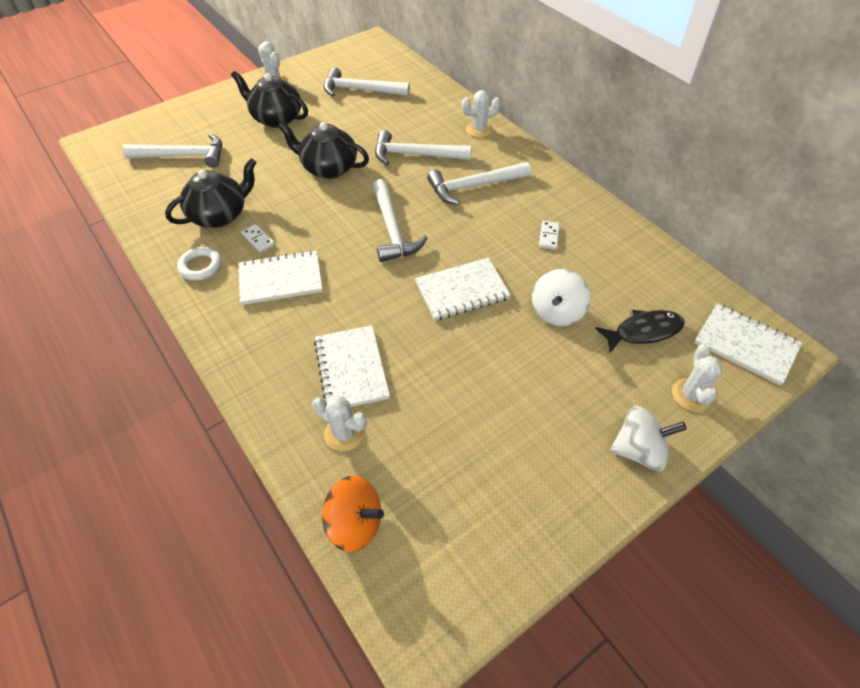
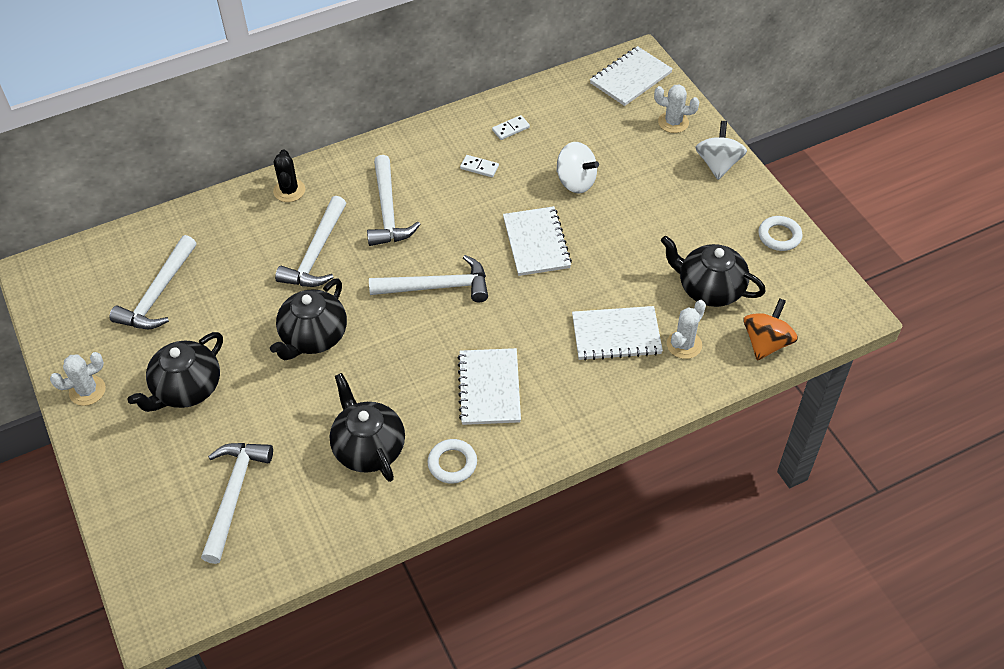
camera: 80 degrees left, 0 degrees up
(258, 239) = (421, 408): white domino -> white domino (510, 129)
(430, 454) = (709, 289): none -> black teapot
(479, 130) = (289, 190): white cactus -> black cactus
(536, 532) = (779, 236): none -> white ring
(643, 331) = (607, 132): black fish -> none

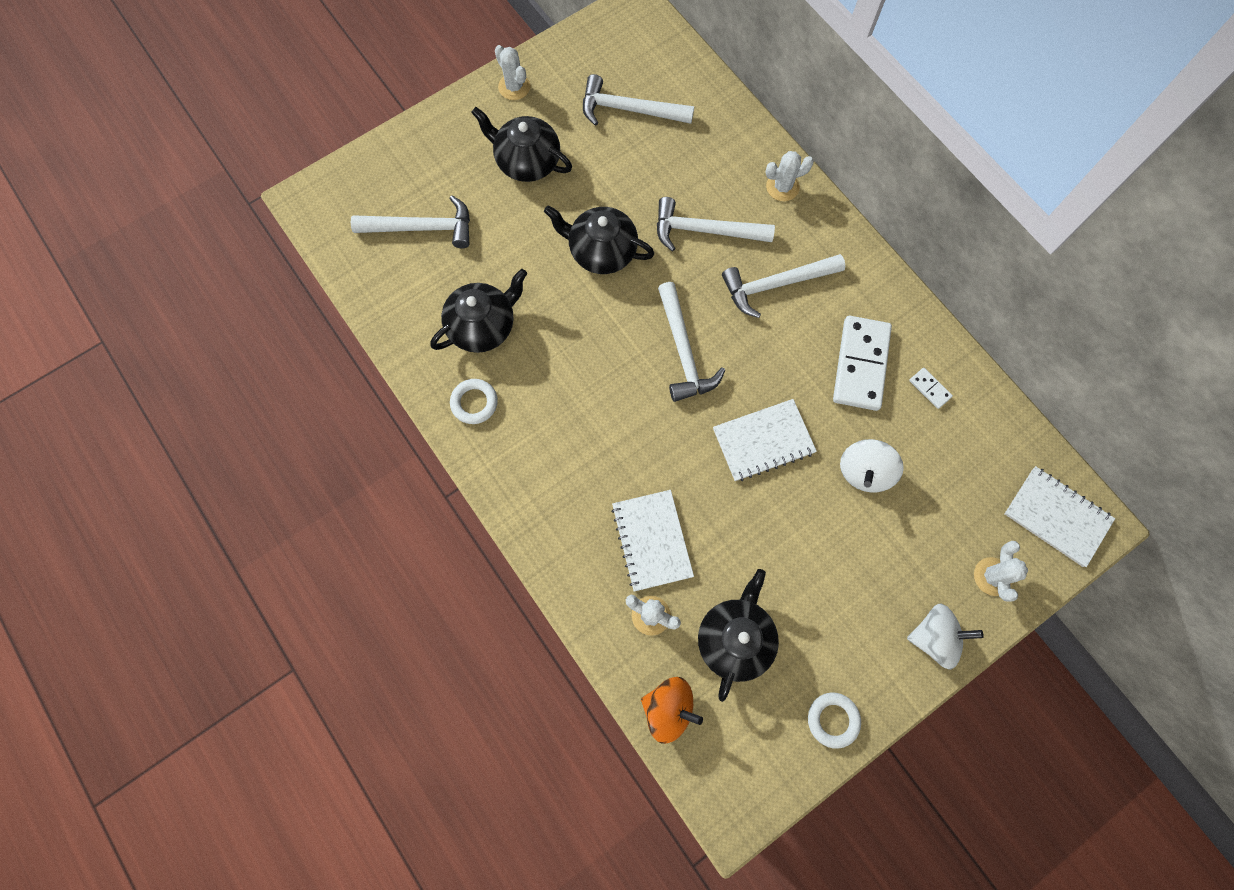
camera: 80 degrees right, 20 degrees up
(289, 190) = (782, 187): black cactus -> white cactus
(479, 167) = (861, 364): white domino -> white domino, size x2.31
(489, 388) = (565, 422): white notebook -> none

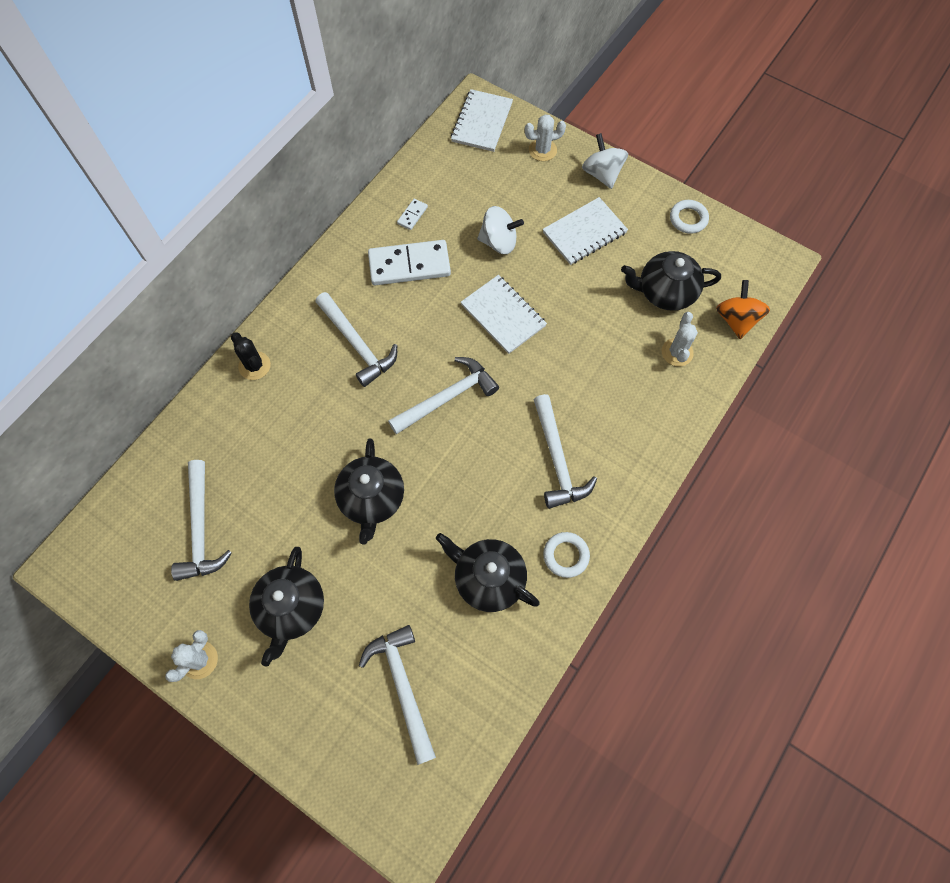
camera: 110 degrees left, 5 degrees down
(652, 540) = (620, 370): white notebook -> white notebook (584, 232)
(704, 230) = (320, 416): white hammer -> white hammer (557, 460)
(782, 187) = (254, 366): white cactus -> black cactus

